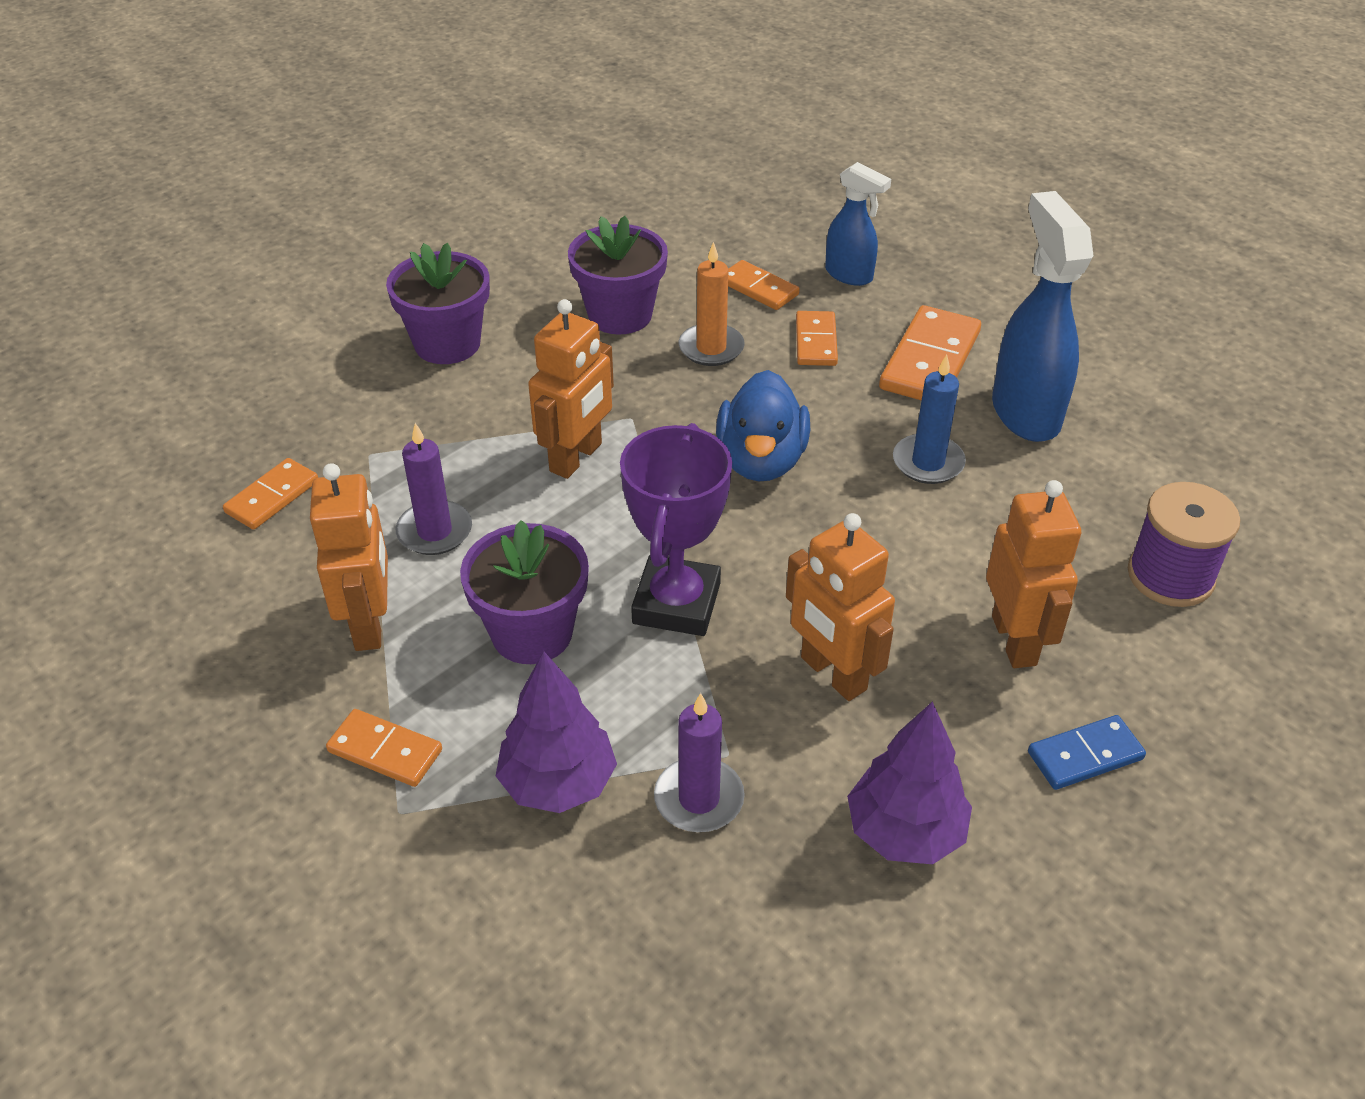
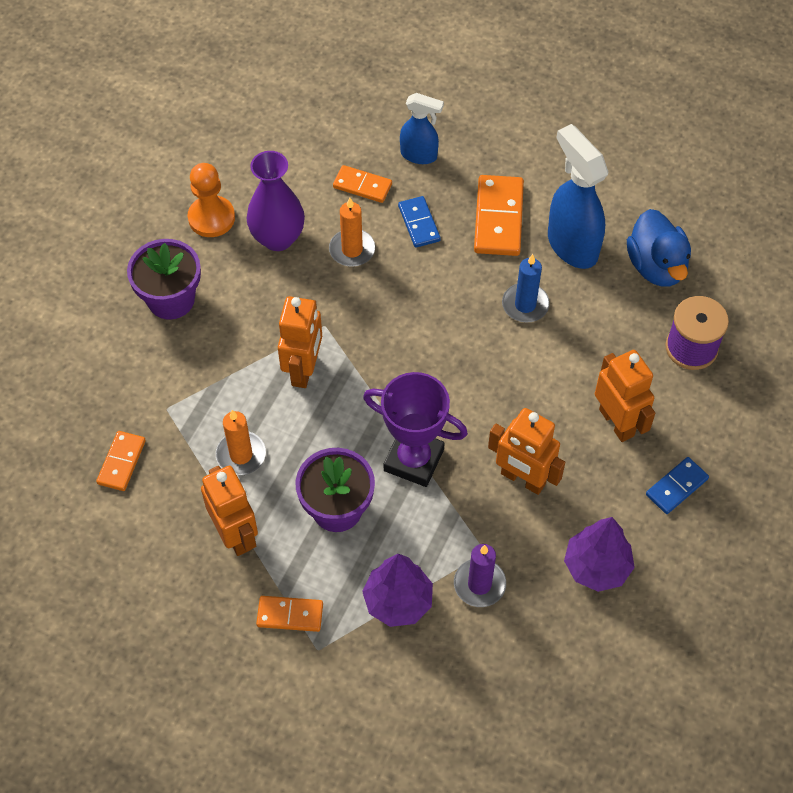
camera: 20 degrees left, 15 degrees up
(434, 531) = (241, 455): purple candle -> orange candle
(547, 277) = (211, 218): none -> orange pawn
(620, 315) = (278, 238): purple flower pot -> purple vase
(676, 603) = (414, 460): purple trophy -> purple trophy turned 60 degrees counterclockwise
(761, 461) = (422, 335): blue duck -> blue duck (656, 266)
(815, 342) = (419, 223): orange domino -> blue domino

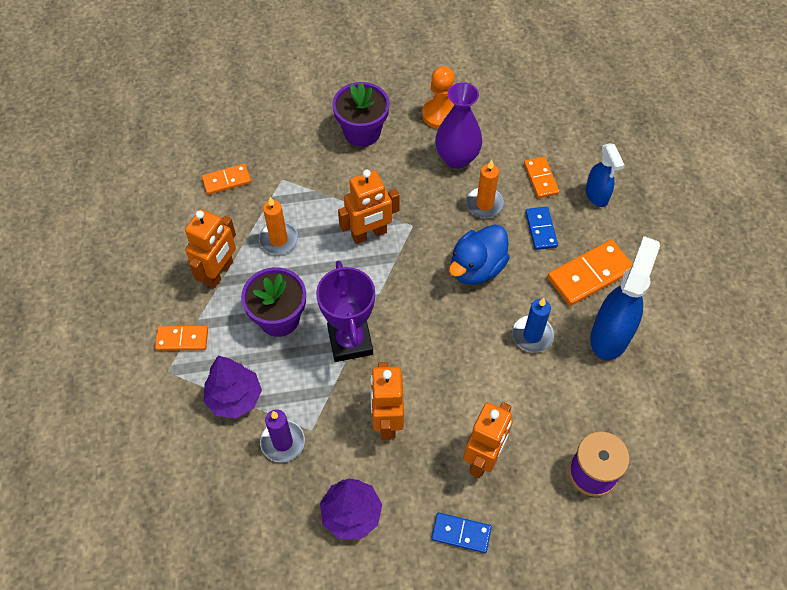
camera: 55 degrees right, 0 degrees up
(290, 615) = (182, 339): orange domino -> orange domino turned 60 degrees counterclockwise
(419, 223) = (540, 229): blue domino -> blue domino turned 45 degrees counterclockwise
(656, 266) = (644, 404): blue duck -> blue duck (476, 268)

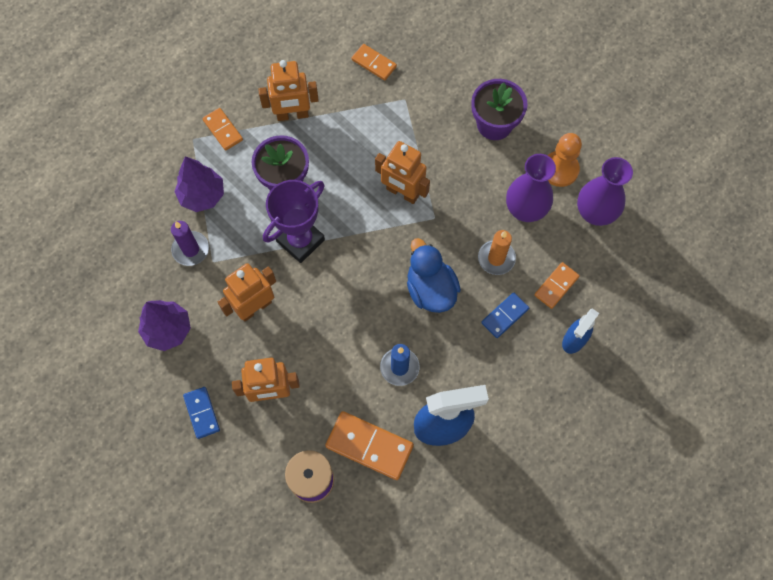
camera: 55 degrees right, 10 degrees up
(278, 239) = (350, 134): orange candle -> none
(476, 268) = (430, 289): blue duck -> blue duck turned 60 degrees clockwise
(497, 115) = (595, 213): none -> purple vase
(590, 275) = (489, 379): orange domino -> orange domino (369, 446)

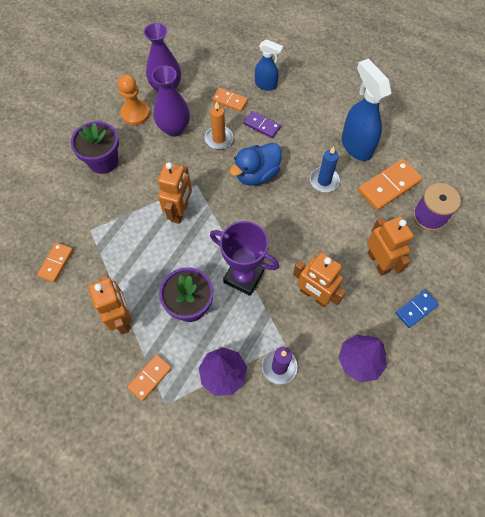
camera: 105 degrees left, 5 degrees down
(369, 446) = (389, 186): orange domino -> orange domino turned 45 degrees clockwise
(504, 316) = (262, 126): blue domino -> purple domino

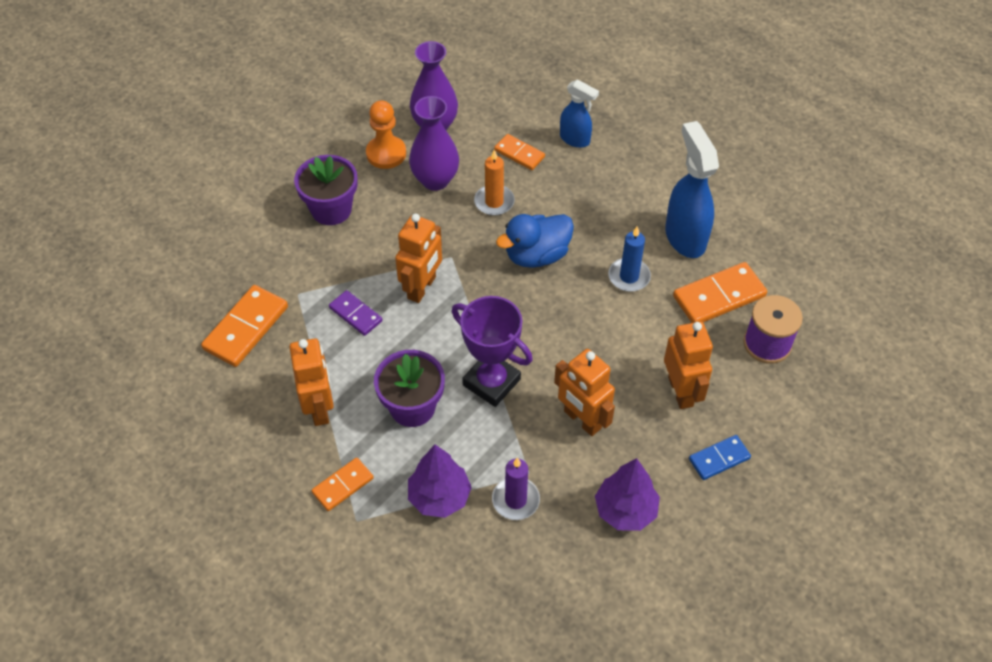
camera: 10 degrees right, 10 degrees down
(56, 263) = (246, 328): orange domino -> orange domino, size x1.66
(262, 126) = (557, 193): purple domino -> purple domino (355, 314)

